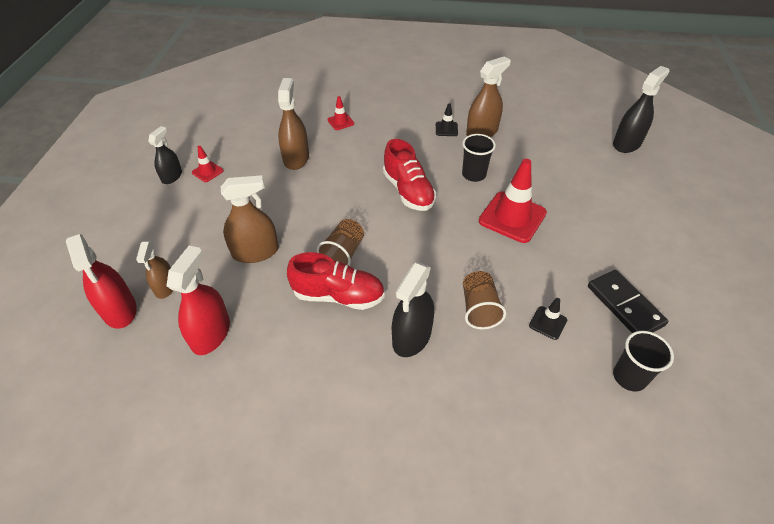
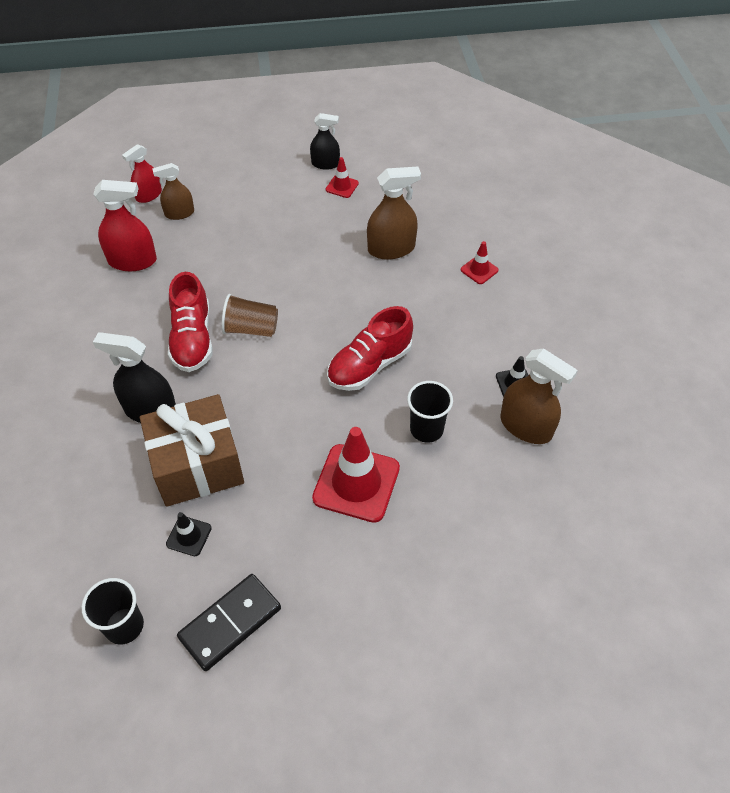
camera: 75 degrees right, 5 degrees up
(119, 310) = (149, 195): red spray bottle -> red spray bottle, size x0.64
(255, 252) = (236, 259): brown spray bottle -> none
(479, 309) = (197, 465): brown cup -> brown gift
(627, 143) = (587, 633): black spray bottle -> none

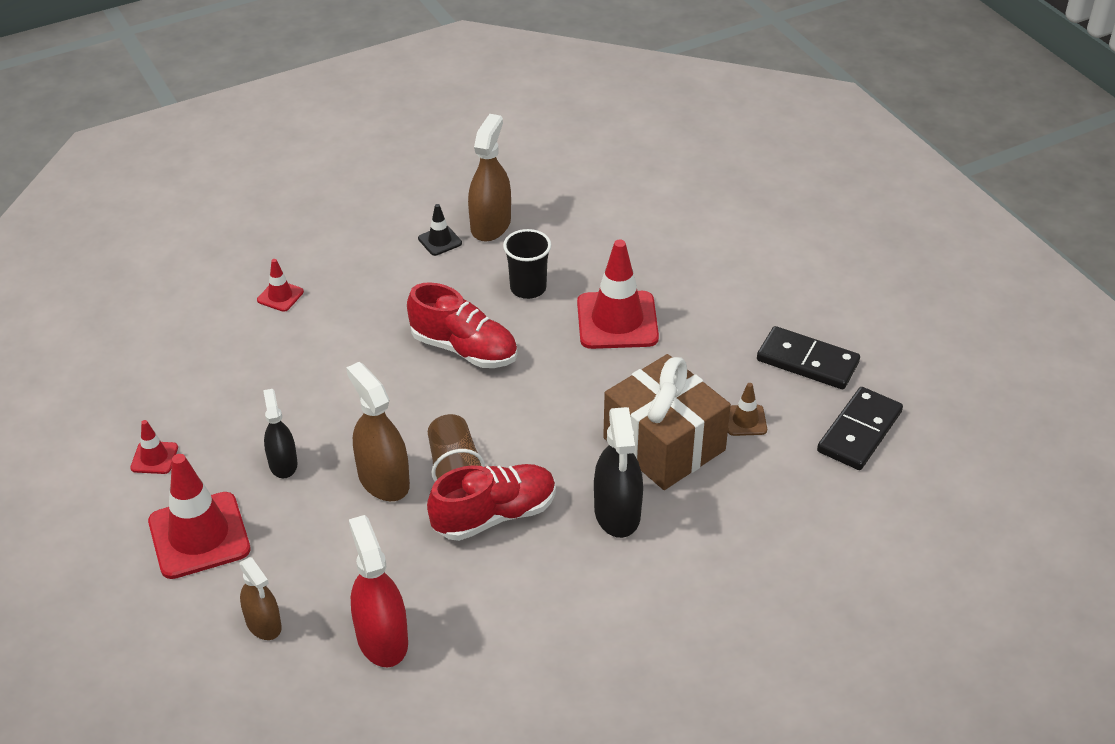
camera: 110 degrees left, 10 degrees down
(124, 626) = (859, 431): black cup -> black domino
(149, 195) = (232, 681): red spray bottle -> none
(189, 536) = (745, 420): black traffic cone -> brown traffic cone
(264, 197) = (199, 535): none -> red traffic cone
(325, 164) = (106, 490): black spray bottle -> black spray bottle (283, 464)
(391, 249) = (267, 377): brown spray bottle -> brown spray bottle (383, 480)

